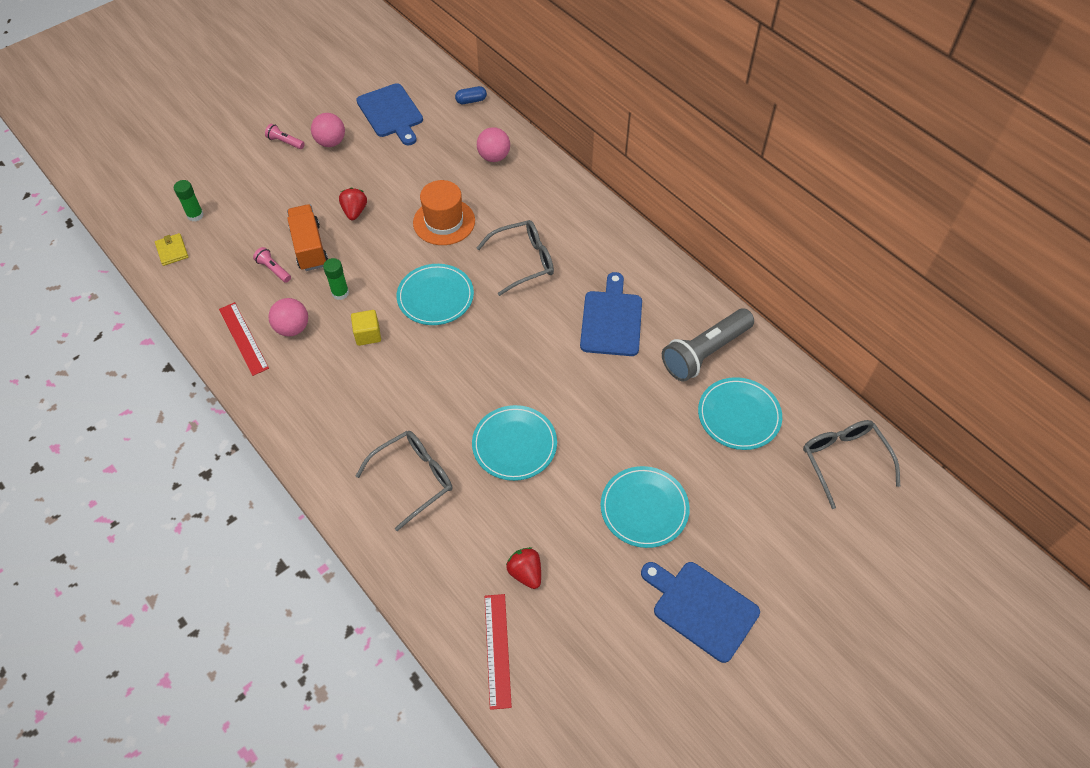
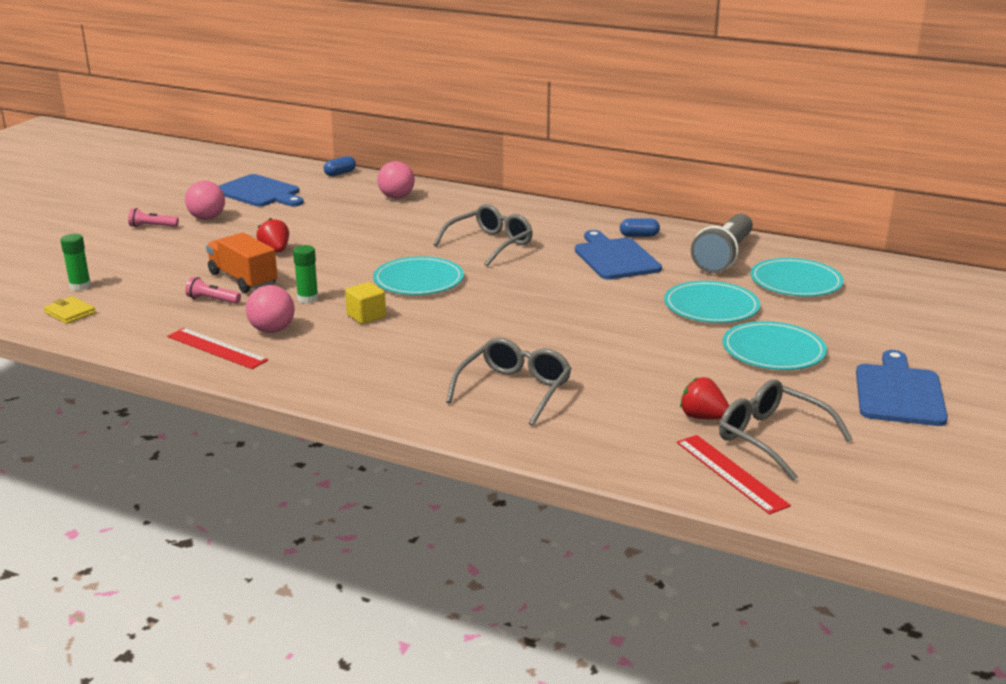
camera: 25 degrees left, 30 degrees down
(444, 222) = (381, 239): orange hat -> none
(514, 444) = (600, 345): turquoise plate -> turquoise plate (711, 306)
(655, 292) = (639, 236): none -> blue capsule
(701, 608) = (899, 392): blue cutting board -> blue cutting board turned 90 degrees clockwise
(843, 460) = (915, 284): grey glasses -> grey glasses (771, 438)

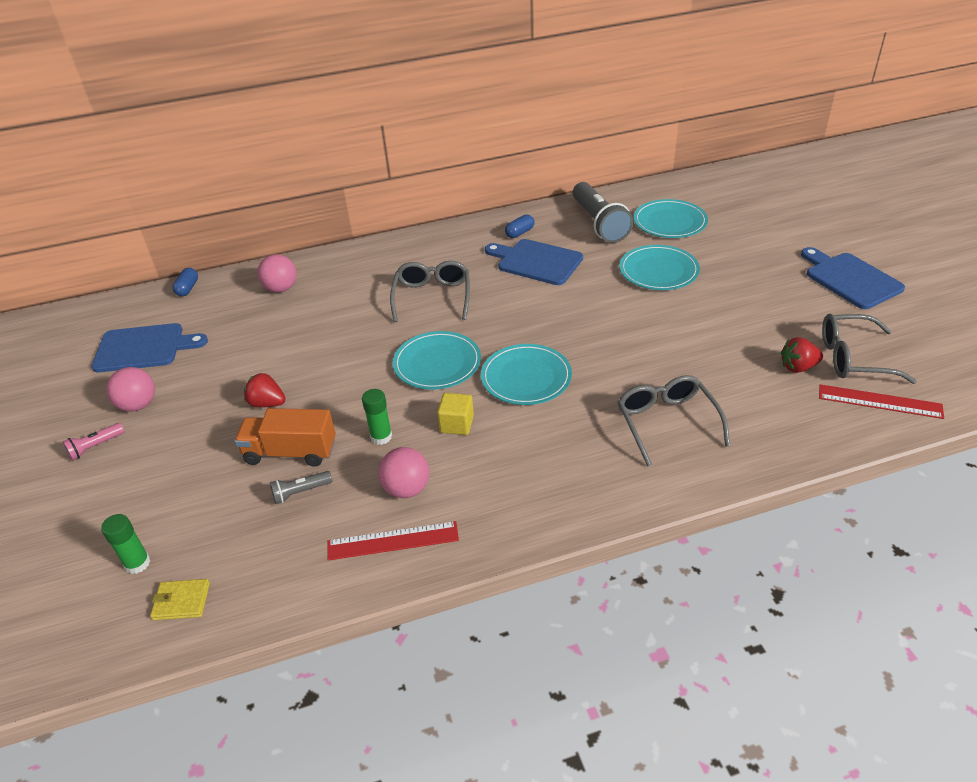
camera: 40 degrees left, 15 degrees up
(212, 300) = (301, 492): pink flashlight -> grey flashlight
(773, 350) = (746, 286): turquoise plate -> turquoise plate (526, 377)

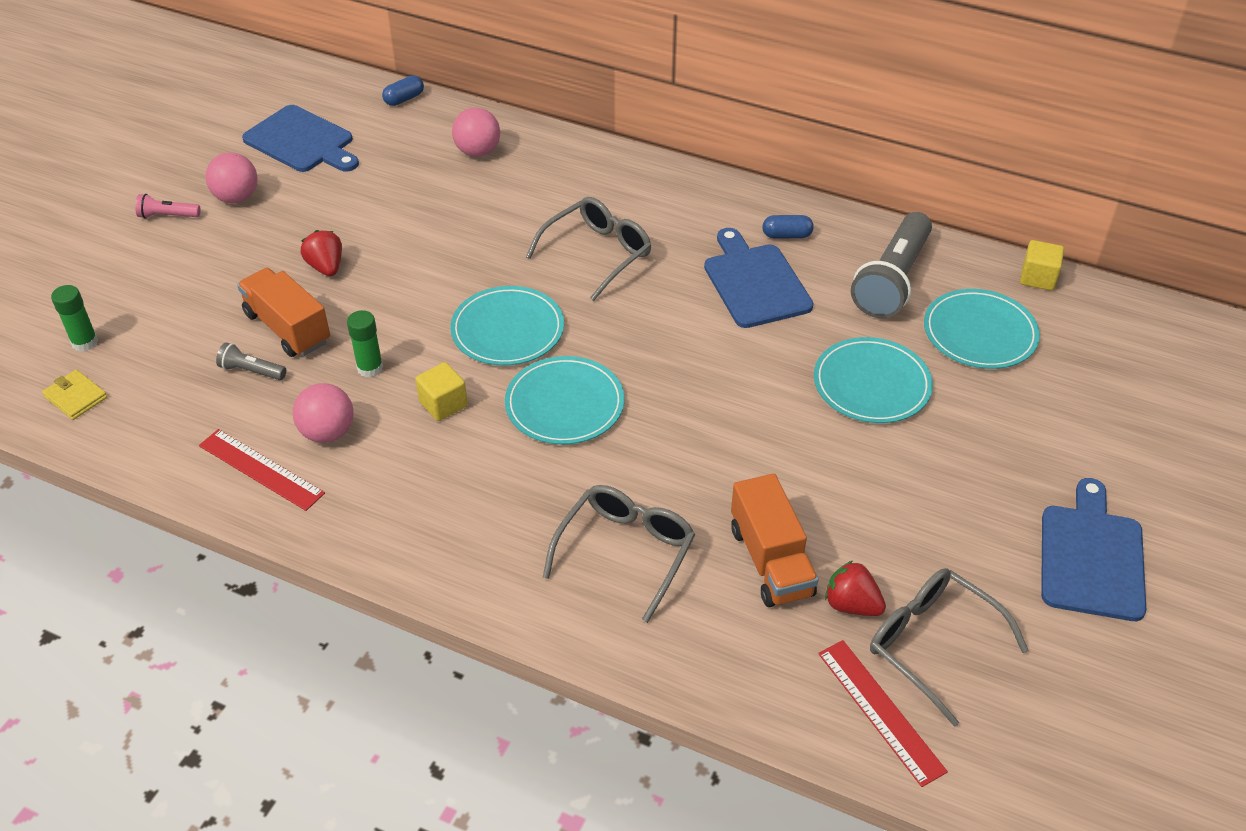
camera: 40 degrees right, 5 degrees up
(658, 187) = (1038, 278): none -> yellow cube
(736, 375) = (771, 561): none -> orange truck

